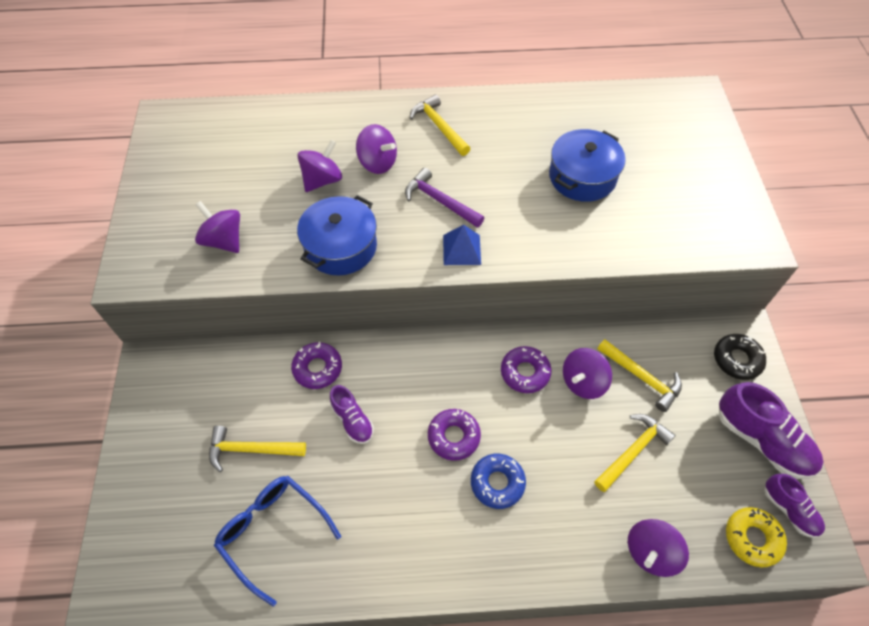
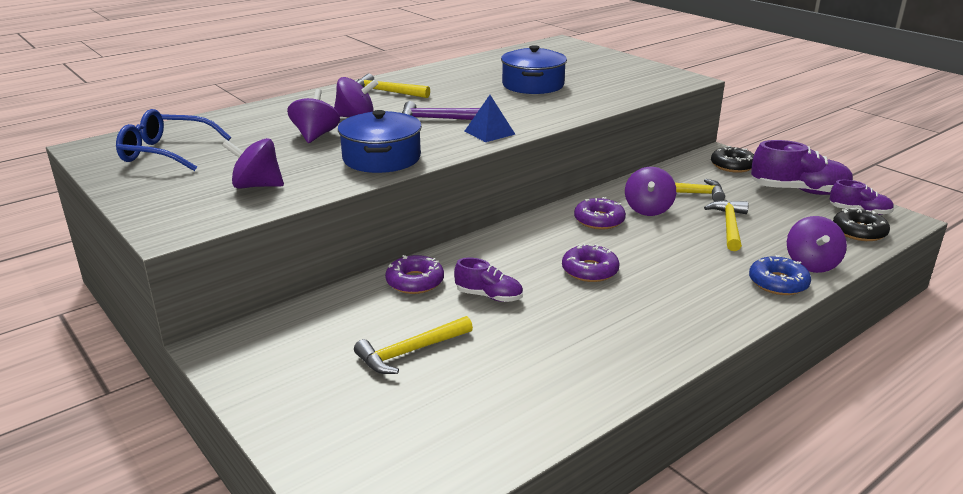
camera: 35 degrees left, 30 degrees down
(273, 532) = (502, 390): blue glasses -> blue glasses (166, 152)
(497, 483) = (658, 278): blue donut -> blue donut (778, 283)
(752, 538) = (859, 232): yellow donut -> black donut

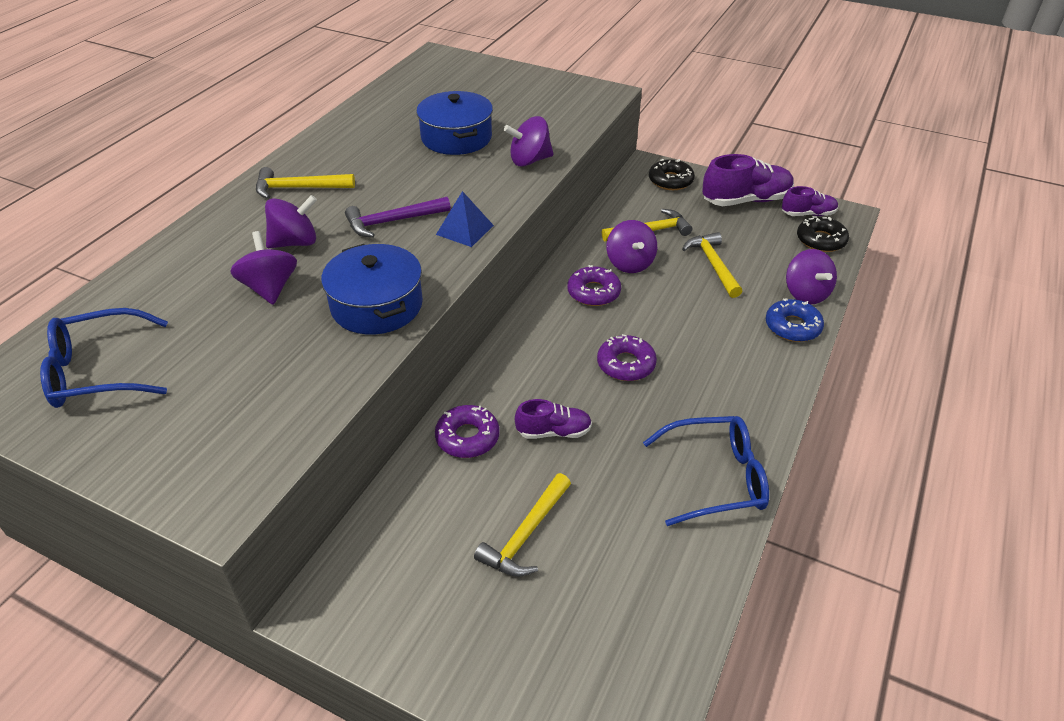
camera: 25 degrees left, 15 degrees up
(257, 186) = (265, 396): purple spinning top -> purple spinning top (529, 160)
(611, 363) = (715, 478): none -> blue glasses

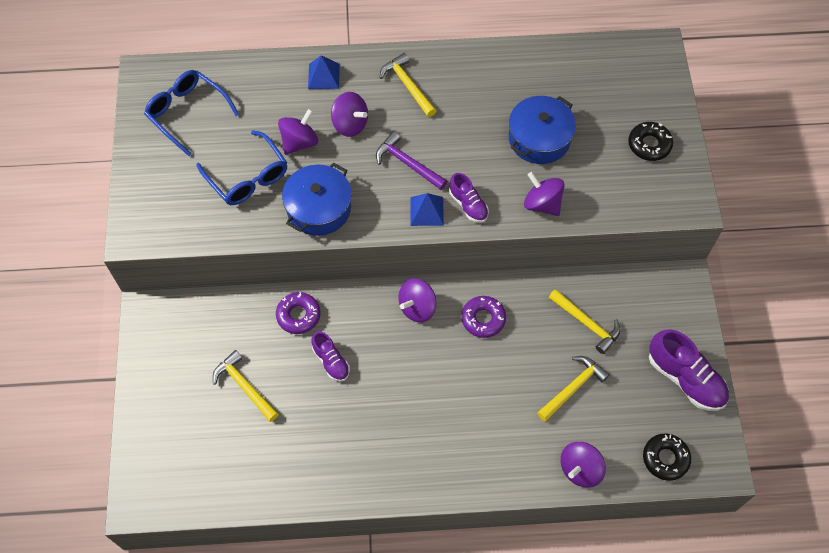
camera: 60 degrees right, 20 degrees up
(208, 238) = (323, 76): none -> blue pyramid
(525, 534) = (244, 386): yellow hammer -> yellow hammer turned 45 degrees clockwise
(626, 364) = (419, 375): purple donut -> none
(629, 263) = (534, 327): purple spinning top -> purple spinning top (417, 307)
(670, 180) = (673, 307): black donut -> black donut (649, 145)
(715, 478) = (346, 474): blue glasses -> blue glasses (248, 177)
(792, 327) = (531, 472): blue donut -> none
(808, 214) = (699, 436): purple shoe -> purple shoe (468, 205)

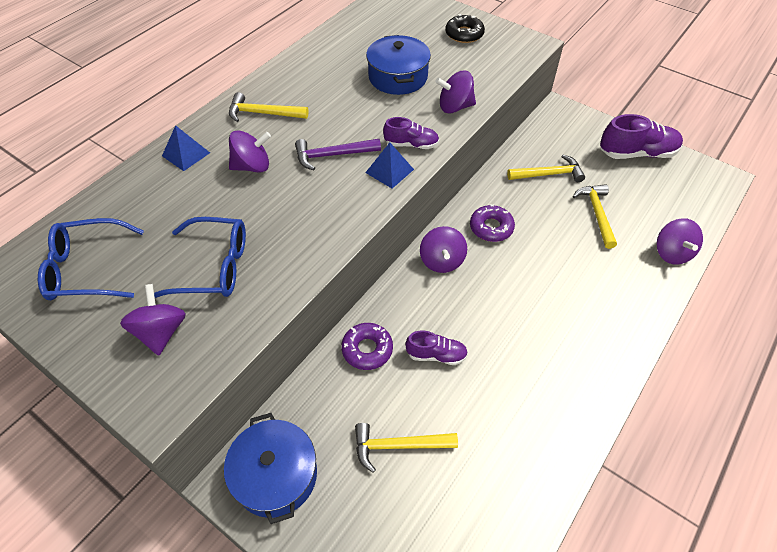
camera: 50 degrees left, 10 degrees down
(299, 142) = (226, 208): purple spinning top -> purple spinning top (161, 332)
(319, 208) = (307, 236): blue pot -> blue pot (275, 475)
(665, 458) = (695, 201): black donut -> none

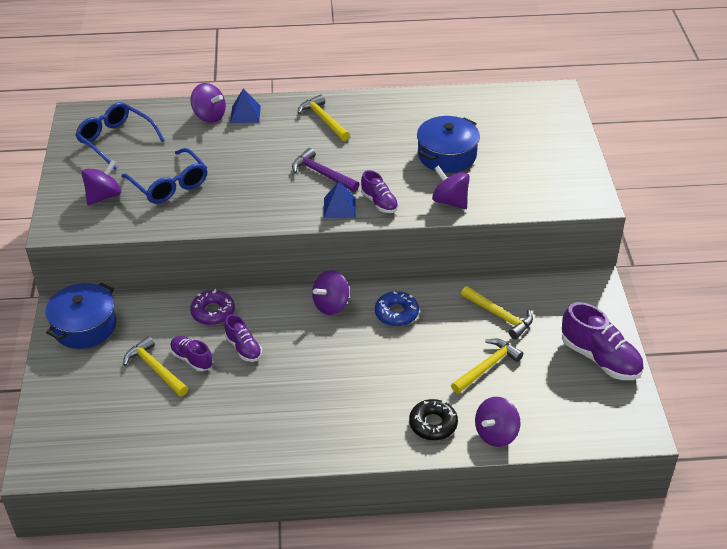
camera: 50 degrees right, 10 degrees down
(252, 166) = (268, 147): purple spinning top -> purple spinning top (209, 116)
(413, 405) = (192, 359): none -> purple shoe
(464, 34) = (551, 158): black donut -> black donut (433, 424)
(491, 227) = (396, 313): purple donut -> blue donut

